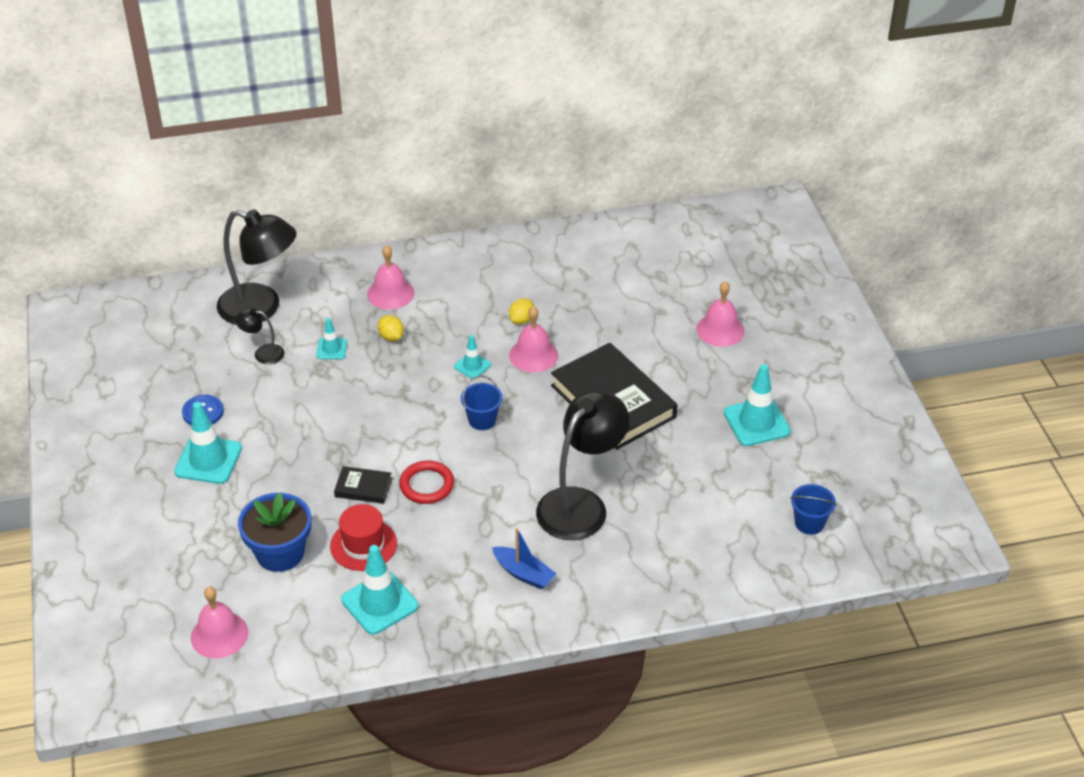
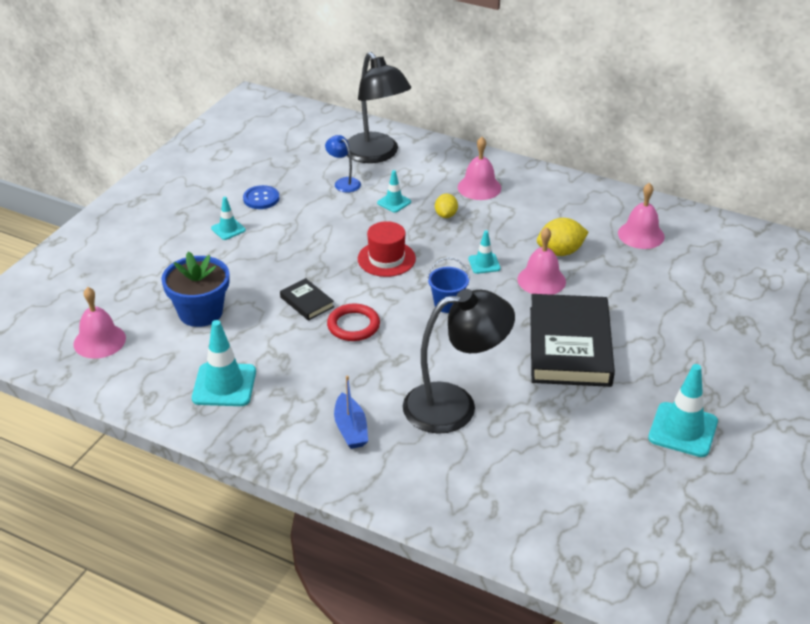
camera: 40 degrees right, 5 degrees down
(208, 460) = (228, 229): turquoise traffic cone -> turquoise traffic cone, size x0.55
(263, 353) = (343, 182): black lamp -> blue lamp
(363, 545) = (261, 340): red hat -> red hat (386, 259)
(522, 320) = (560, 252): yellow lemon -> yellow lemon, size x1.57
(720, 330) = (728, 342): pink bell -> pink bell (641, 235)
(809, 523) = (642, 539): blue bucket -> none

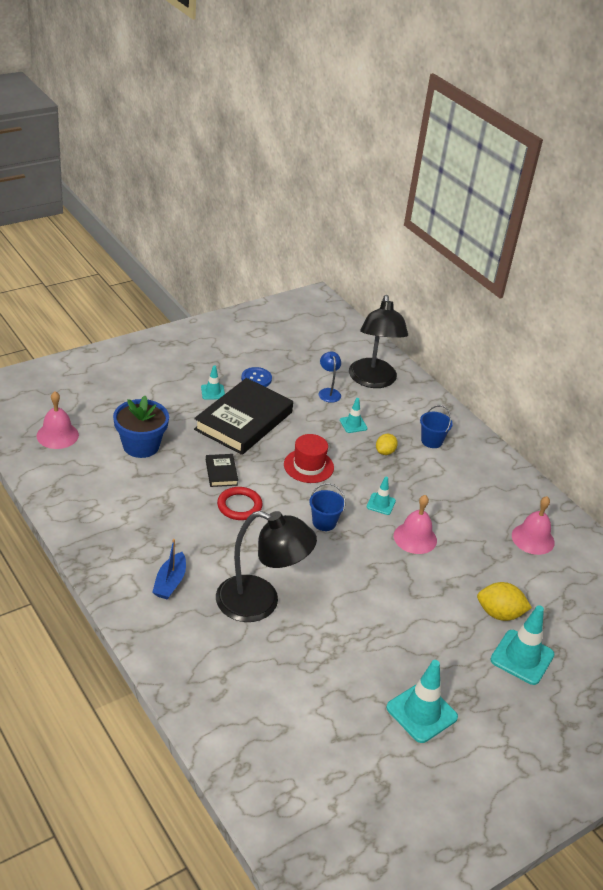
camera: 25 degrees right, 0 degrees up
(224, 385) = (112, 507): turquoise traffic cone -> turquoise traffic cone (522, 657)
(479, 187) = (431, 441): pink bell -> blue bucket
(560, 252) = (451, 522): yellow lemon -> yellow lemon (499, 614)
(570, 346) = (390, 601): black book -> black book (244, 421)

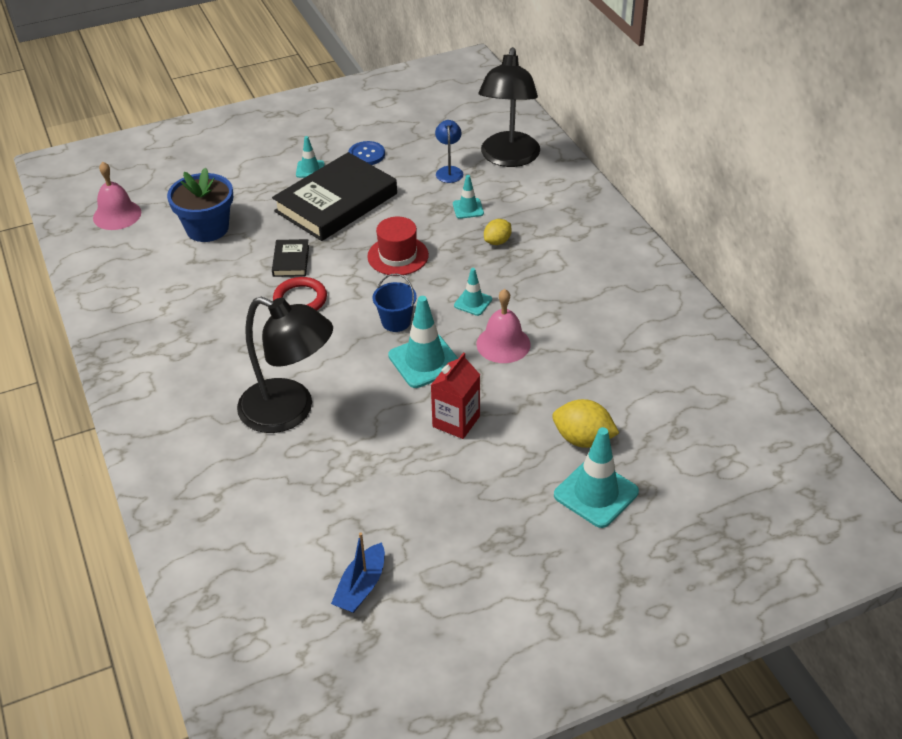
camera: 15 degrees right, 5 degrees up
(170, 582) = (191, 383): blue boat -> blue boat (361, 586)
(397, 604) = (456, 421): none -> red carton
(421, 712) = (446, 551): turquoise traffic cone -> turquoise traffic cone (425, 361)
(431, 441) = (560, 230): blue bucket -> none
(533, 539) = (655, 350): pink bell -> none

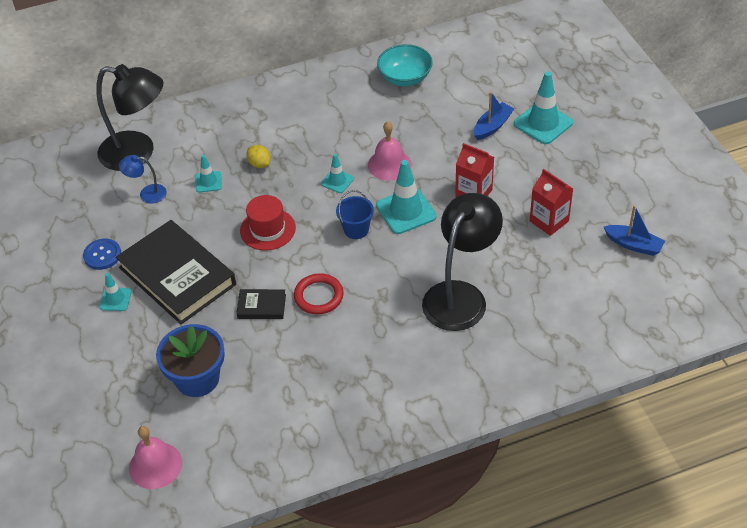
camera: 85 degrees left, 5 degrees up
(407, 496) = (549, 221): none -> red carton
(583, 439) = (492, 126): yellow lemon -> blue boat
(666, 351) = (405, 78): none -> turquoise bowl

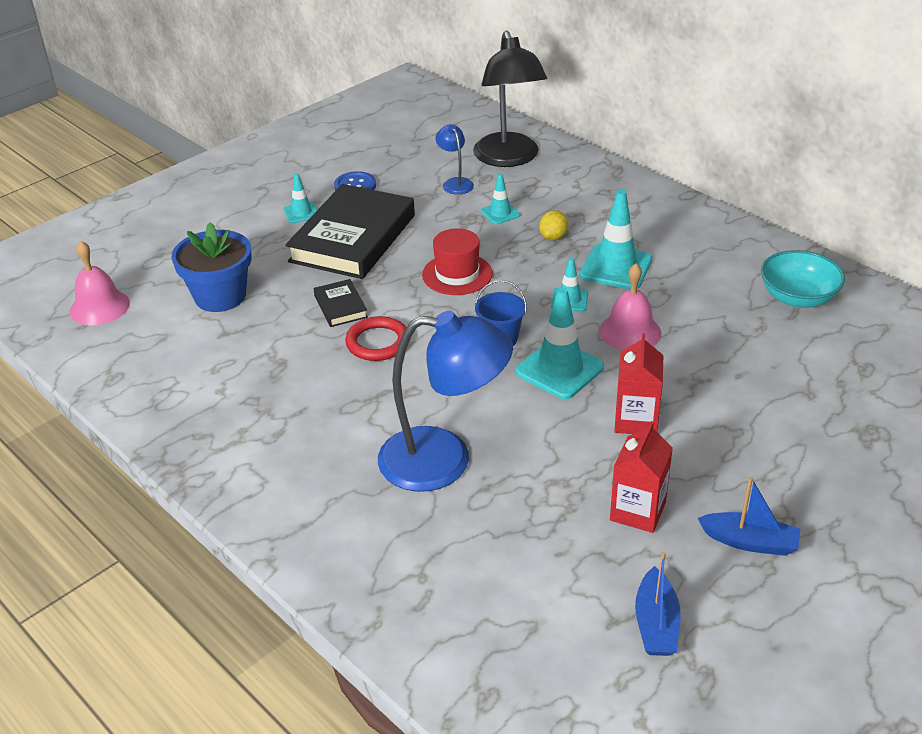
camera: 65 degrees right, 10 degrees down
(460, 295) = (444, 460): black lamp -> blue lamp
(492, 126) = (779, 402): blue boat -> blue boat (749, 542)
(543, 123) = (831, 451): turquoise traffic cone -> turquoise traffic cone (616, 267)

